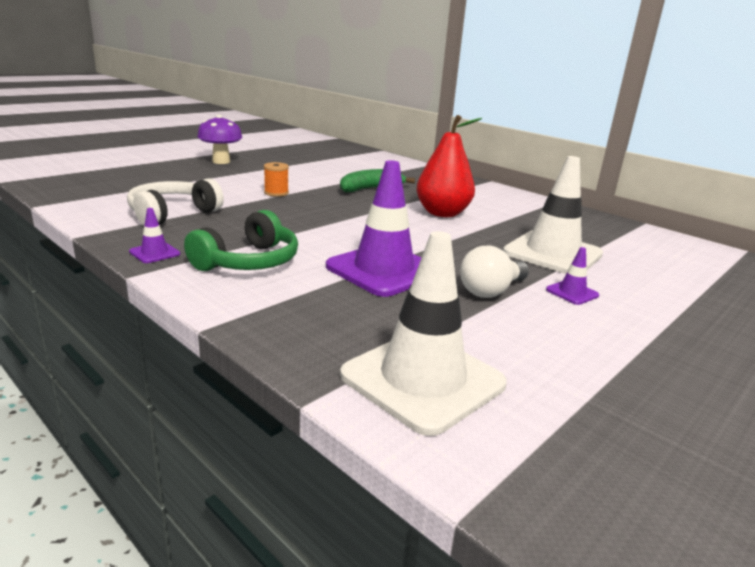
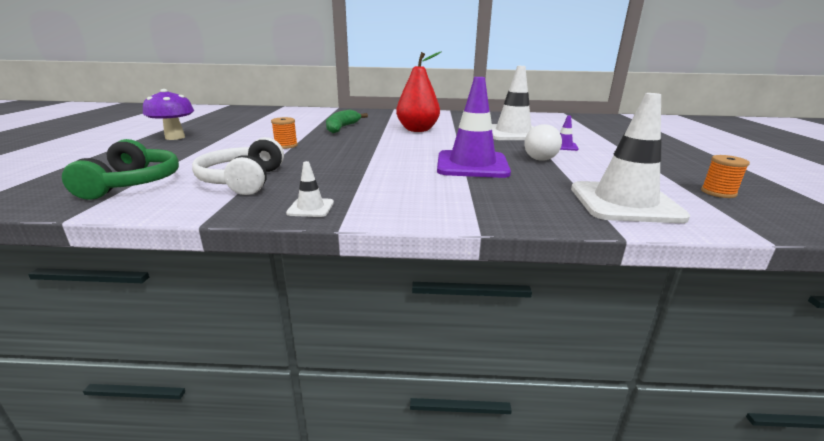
camera: 40 degrees left, 0 degrees up
(154, 253) = (310, 208): purple traffic cone -> white traffic cone
(249, 262) = (392, 188): green headphones -> green headphones (133, 184)
(608, 441) = (718, 192): none -> orange spool

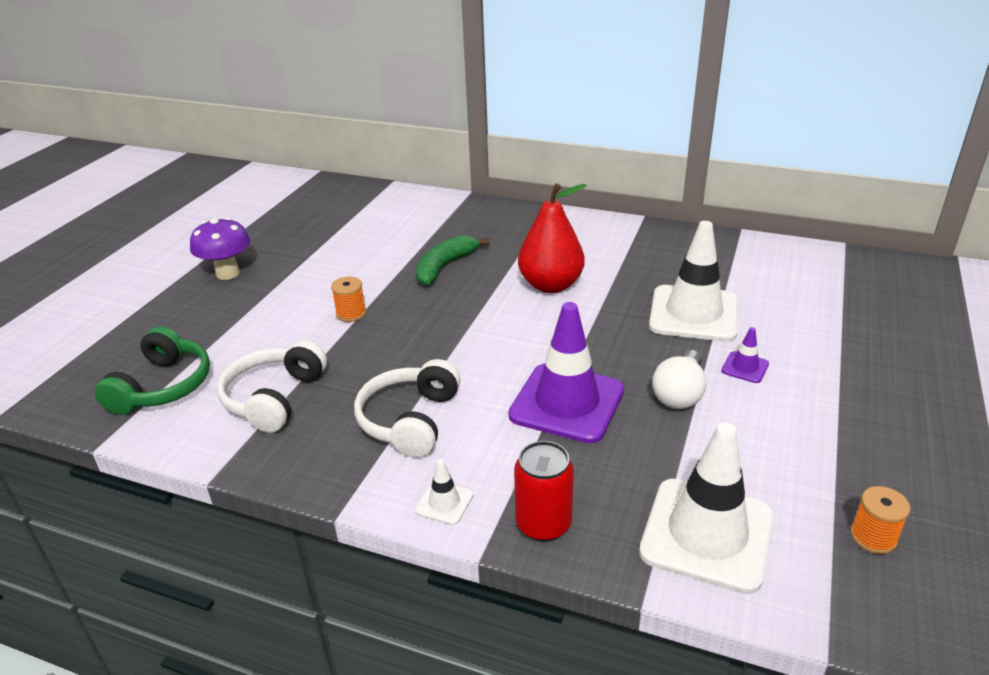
camera: 20 degrees right, 10 degrees up
(310, 208) = (324, 471): white traffic cone -> white traffic cone (444, 503)
(365, 180) = (410, 420): none -> white headphones
(511, 212) = (543, 524): none -> red can

